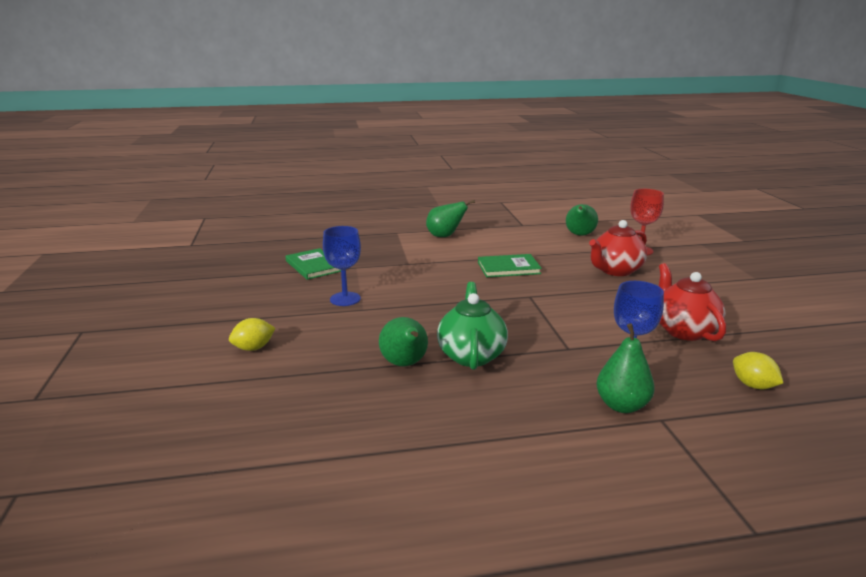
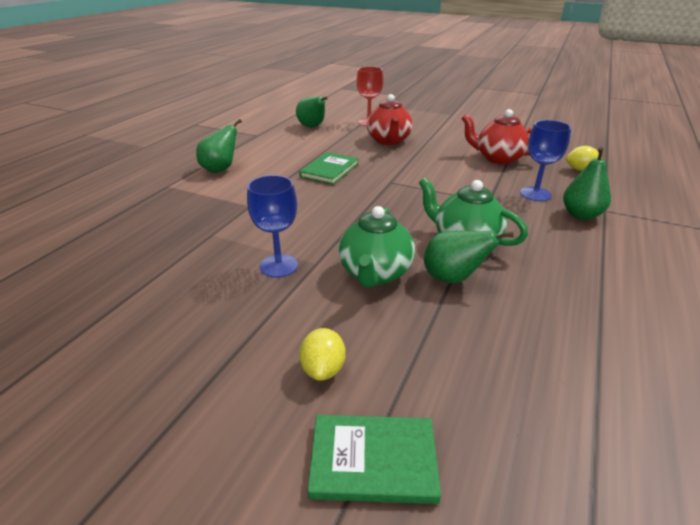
camera: 55 degrees left, 10 degrees up
(313, 266) = (164, 258): green book -> green book (373, 460)
(375, 333) = (375, 273): none -> green teapot

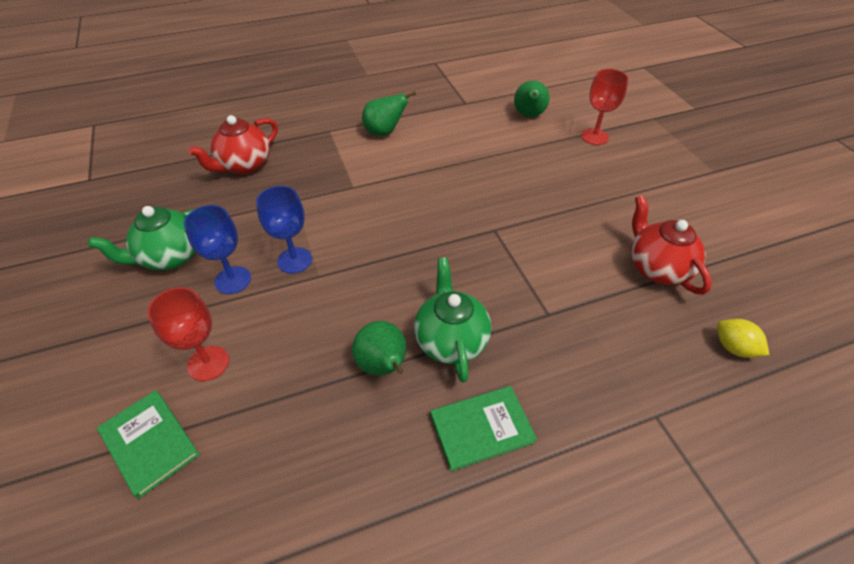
camera: 45 degrees right, 15 degrees up
(323, 369) = (208, 363): yellow lemon -> red goblet
(329, 170) = (464, 183): green book -> green book (481, 428)
(375, 273) = (340, 316): green teapot -> green teapot (170, 257)
(389, 141) = (575, 174): red teapot -> red teapot (244, 165)
(535, 194) = (613, 340): blue goblet -> blue goblet (233, 280)
(581, 215) = (615, 400): green pear -> none

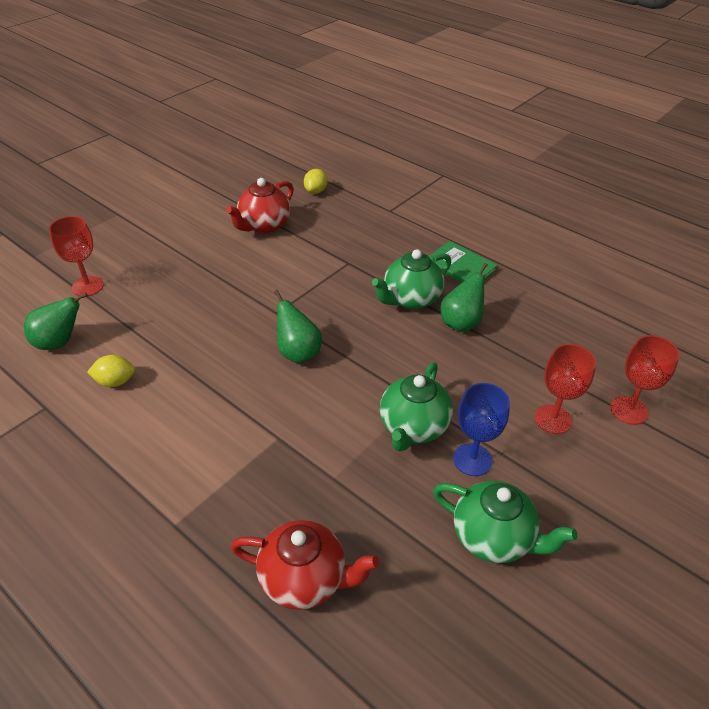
camera: 120 degrees left, 5 degrees down
(149, 443) = (629, 410): green book -> red goblet
(294, 260) = (413, 427): blue goblet -> green teapot
(384, 132) = (152, 460): green pear -> green pear (298, 353)
(469, 131) = (115, 381): none -> yellow lemon

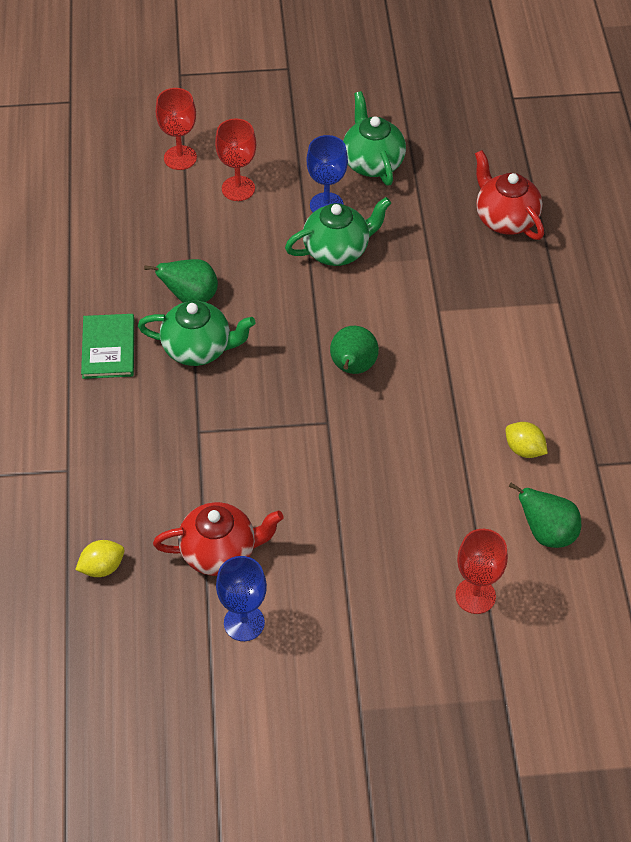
camera: 135 degrees left, 10 degrees up
(216, 210) = (244, 623): none -> blue goblet

